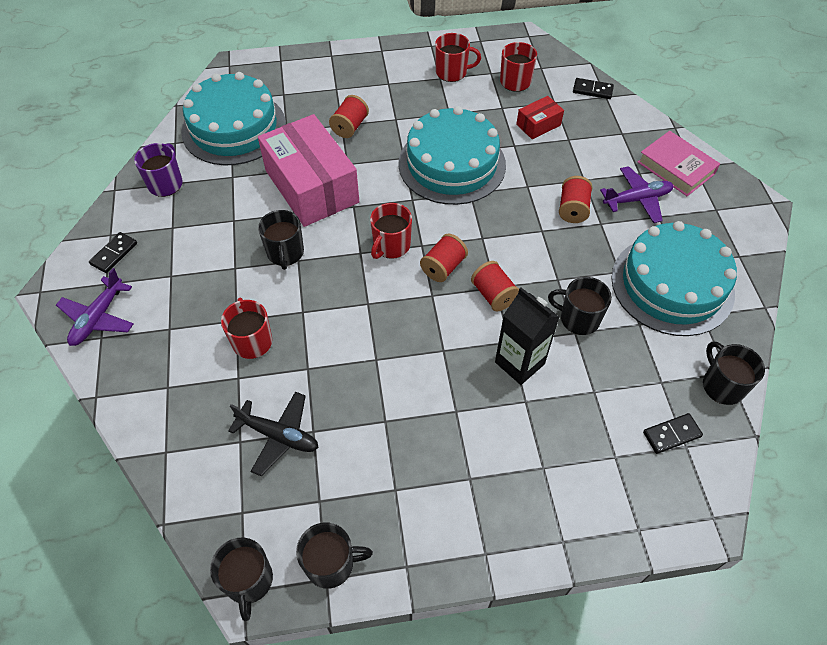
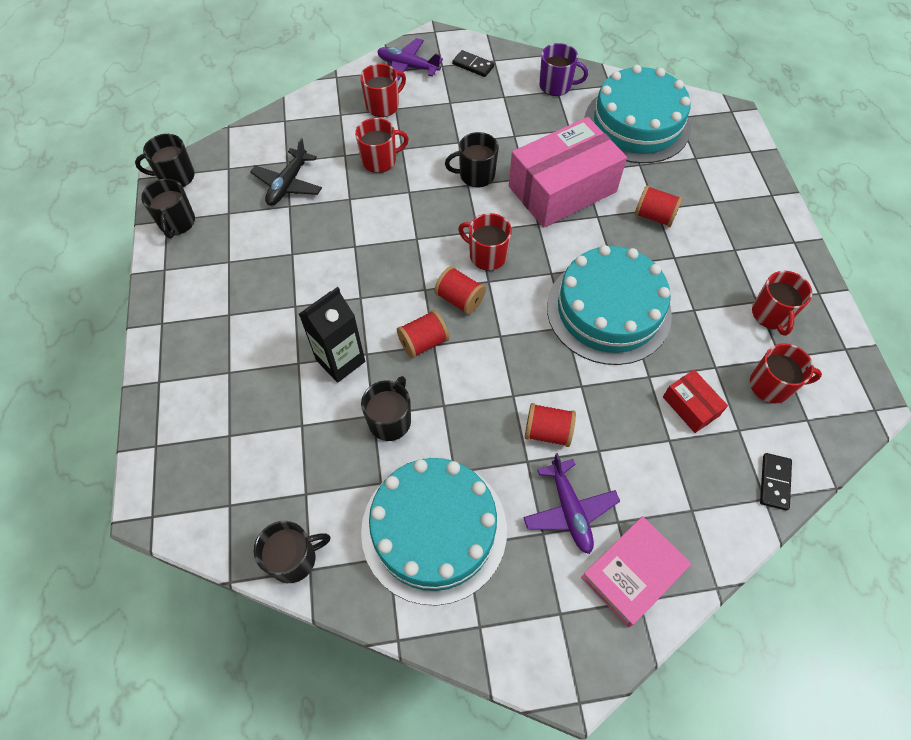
camera: 90 degrees right, 5 degrees up
(162, 341) = (383, 105): none -> red mug
(671, 434) = (244, 493): black domino -> none

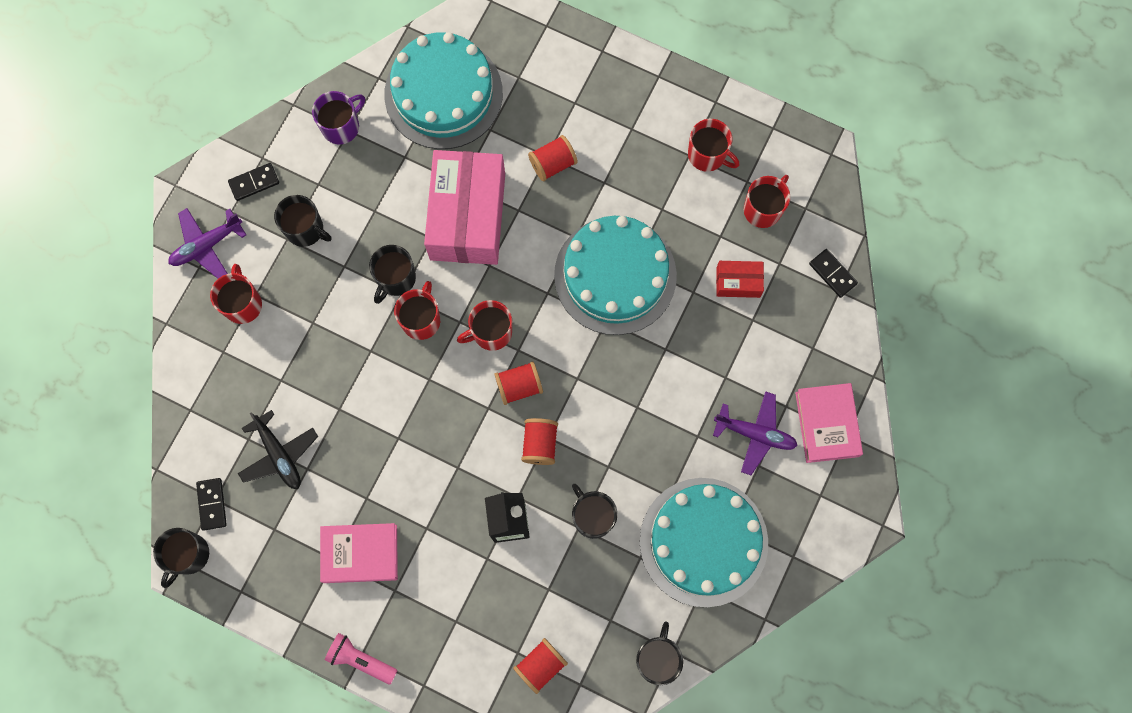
camera: 55 degrees left, 15 degrees up
(156, 325) = (360, 659): none -> pink flashlight
(177, 222) = (251, 583): black mug -> black mug (305, 229)
(223, 168) = (212, 504): none -> black domino
(244, 275) = (360, 553): none -> pink book
(380, 160) = (312, 352): red mug -> red mug (421, 320)
(547, 431) = (685, 403): red spool -> red spool (540, 665)

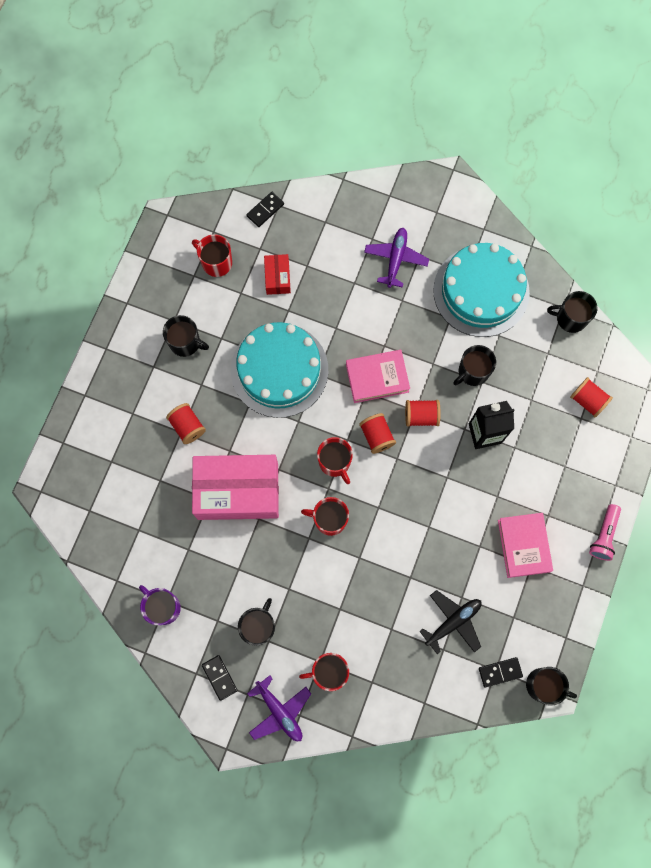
camera: 95 degrees left, 0 degrees up
(395, 279) = (296, 544): black mug -> black mug (185, 342)
(443, 93) = (129, 523): turquoise cake -> none
(707, 155) = (173, 306): red mug -> none
(827, 424) = (383, 210): pink book -> pink book (377, 378)

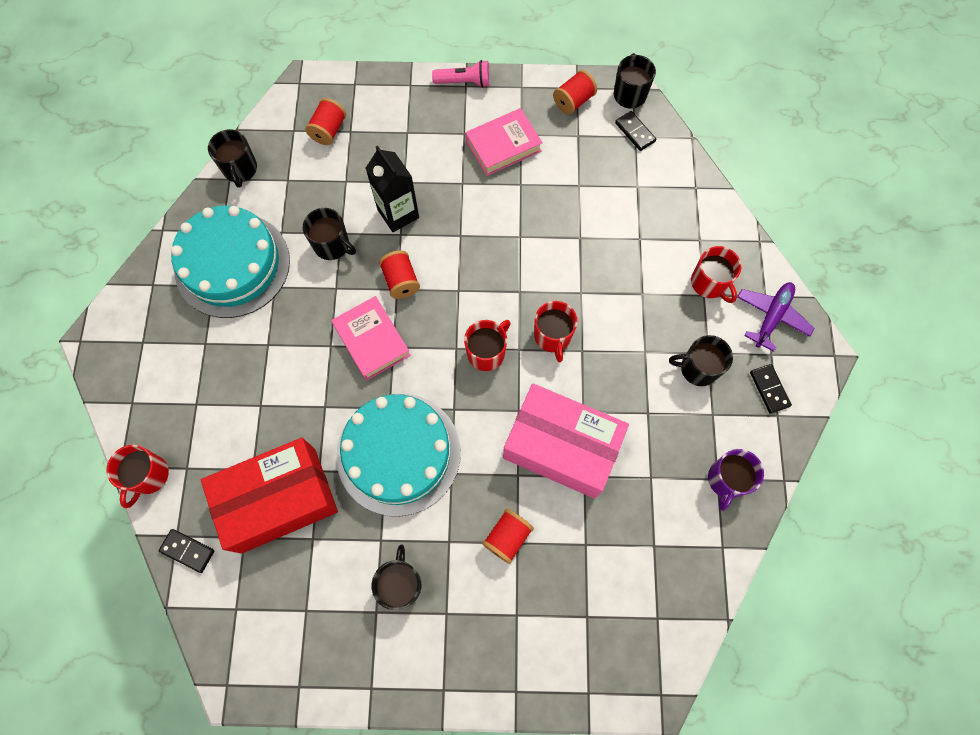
camera: 110 degrees left, 5 degrees down
(216, 262) = (279, 587): red mug -> red mug (149, 476)
(219, 677) = (769, 389): black domino -> black domino turned 60 degrees counterclockwise
(238, 491) = (561, 447): pink box -> pink box turned 45 degrees counterclockwise
(277, 278) = (279, 500): red box -> red box, size x2.24
(376, 436) = (440, 319): red spool -> red spool (573, 101)
(395, 259) = (216, 368): purple plane -> none
(453, 622) = (606, 185): black plane -> none

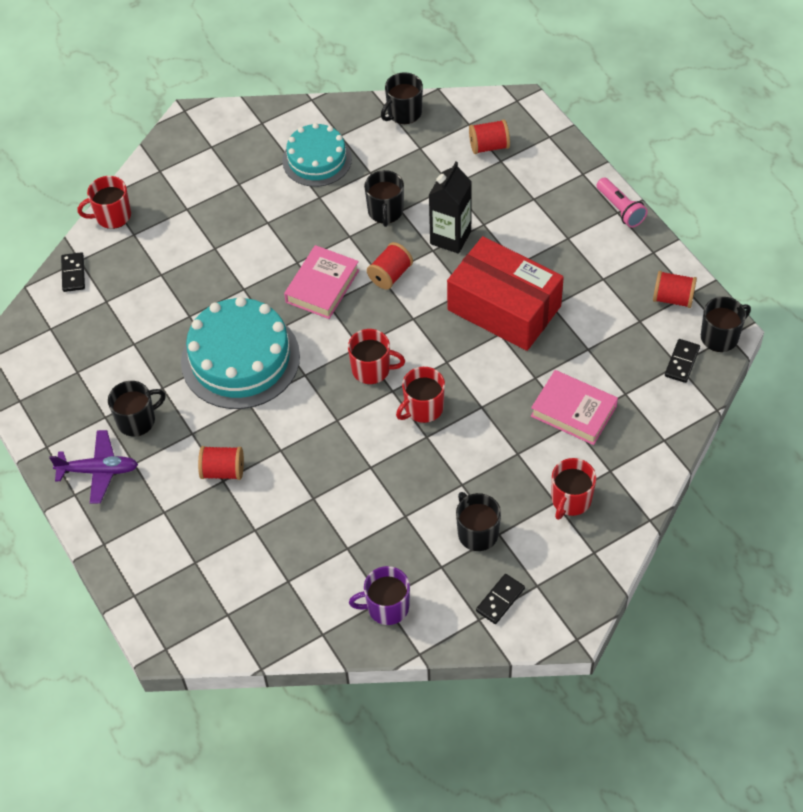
camera: 60 degrees right, 15 degrees down
(232, 265) = (317, 159): turquoise cake -> turquoise cake, size x0.63
(279, 500) = (149, 304): red box -> red box (504, 308)
(503, 146) = (580, 273): pink book -> pink book (573, 411)
(561, 447) = (327, 467): pink box -> none
(771, 317) = (576, 567): purple plane -> purple plane (98, 471)

